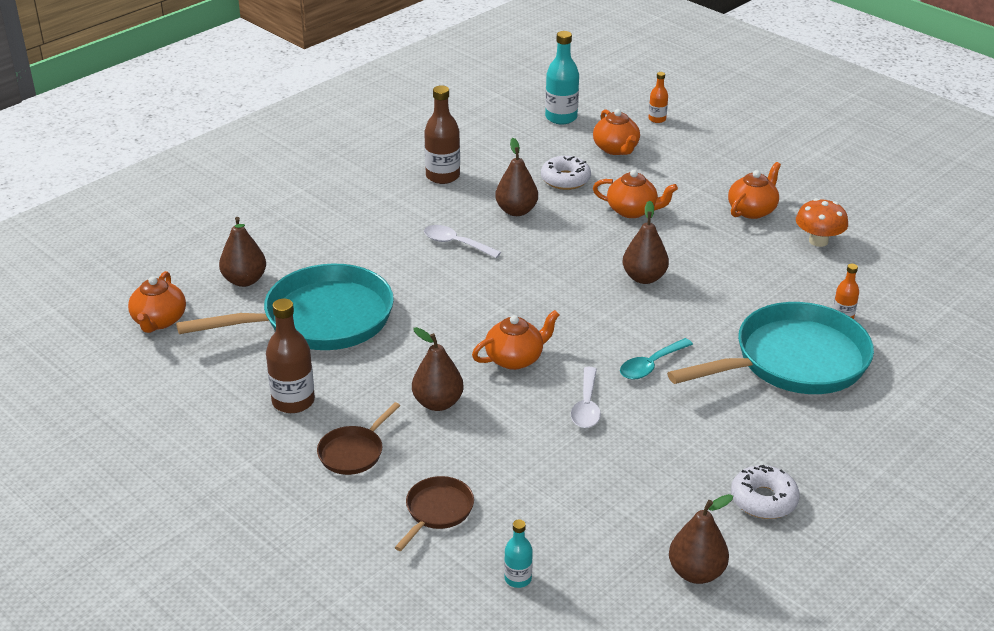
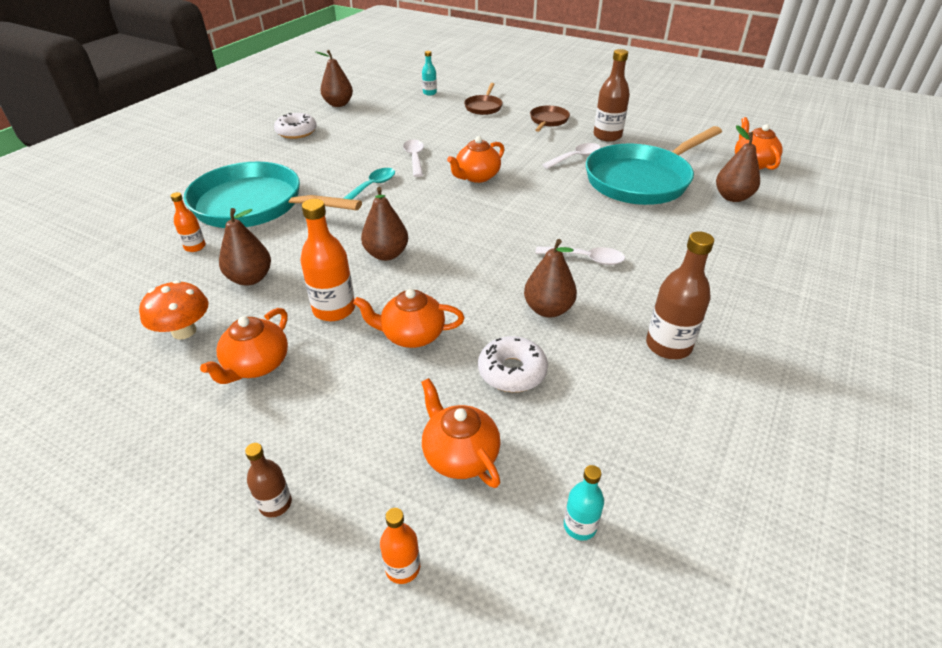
camera: 165 degrees right, 5 degrees up
(370, 368) = (575, 157): none -> white spoon
(438, 403) = (515, 147): brown pear -> brown pear (250, 278)
(561, 117) = (580, 526): turquoise bottle -> turquoise bottle, size x0.56
(695, 238) = (334, 309): none -> orange bottle
(725, 147) = (275, 504): none -> brown bottle
(793, 361) = (255, 205): turquoise pan -> turquoise pan turned 60 degrees clockwise

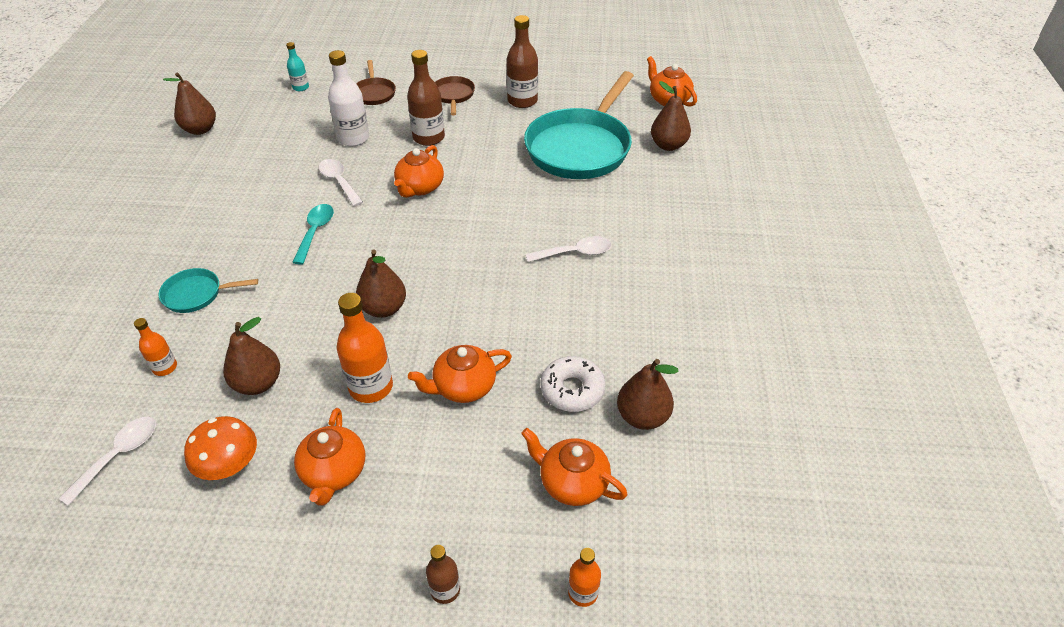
camera: 25 degrees left, 5 degrees up
(255, 205) = (197, 294): turquoise pan -> turquoise pan, size x0.45
(296, 132) = (175, 182): white donut -> none
(446, 132) = (353, 138): none -> white bottle
(548, 309) = (570, 317): brown pear -> brown pear (642, 417)
(575, 157) = (505, 136): white spoon -> white spoon (119, 455)
(580, 526) = (694, 501): turquoise bottle -> none
(668, 345) = (684, 318): brown bottle -> brown bottle (428, 138)

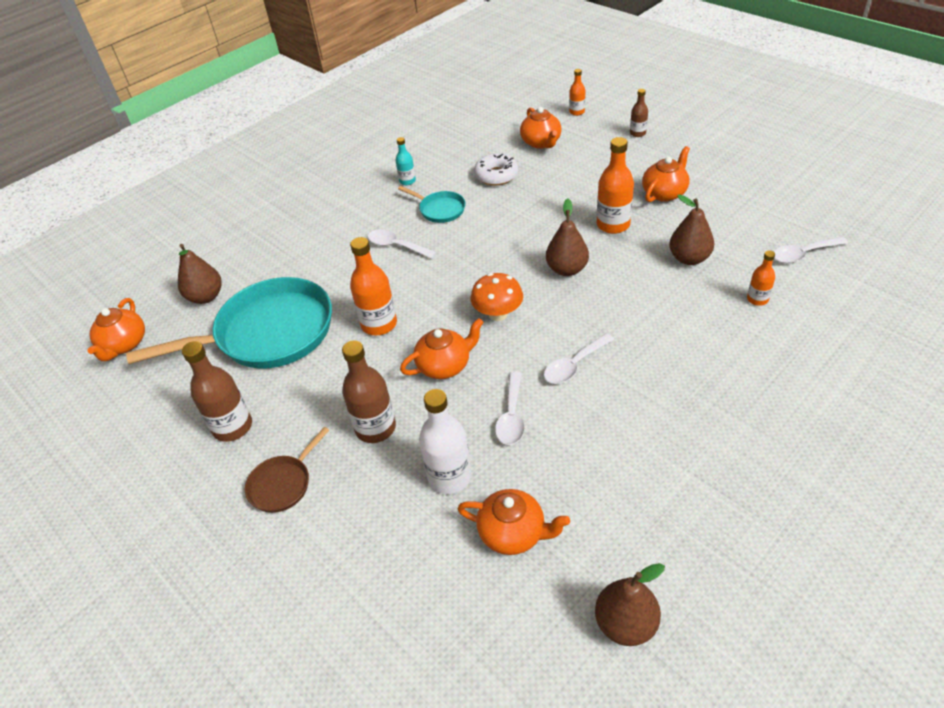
camera: 135 degrees left, 0 degrees up
(197, 294) = (712, 352): turquoise pan -> turquoise pan (439, 209)
(230, 466) = (727, 220): orange mushroom -> orange mushroom (498, 314)
(300, 87) = (436, 640): turquoise bottle -> turquoise bottle (407, 181)
(315, 232) = (574, 365): turquoise spoon -> white spoon
(374, 93) = (358, 553): brown pan -> none
(463, 387) = (556, 201): orange teapot -> orange teapot (513, 533)
(505, 189) = (379, 324): none -> orange bottle
(642, 417) = (475, 151): brown pear -> none

